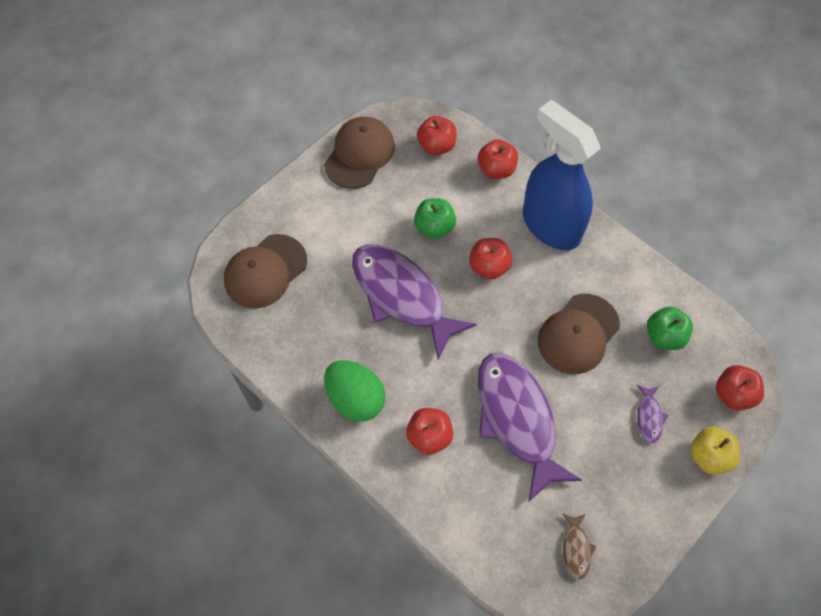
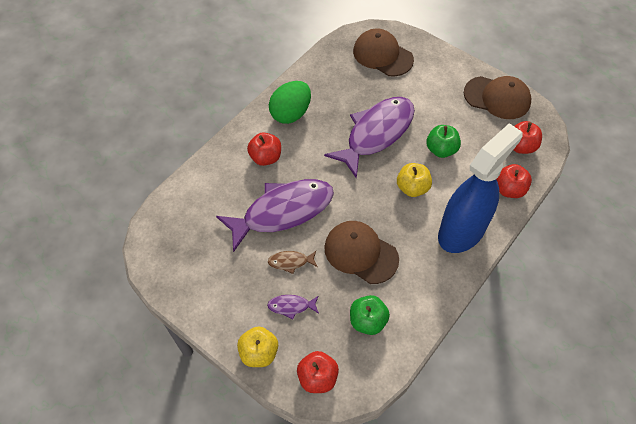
camera: 85 degrees right, 5 degrees down
(489, 267) = (412, 188): red apple -> yellow apple
(576, 549) = (183, 252): brown fish -> brown fish (290, 262)

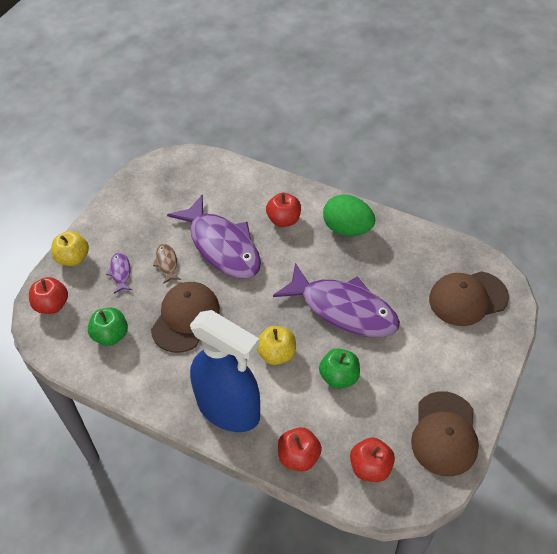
camera: 80 degrees right, 5 degrees down
(382, 55) = (467, 298): brown cap -> brown cap turned 135 degrees counterclockwise

